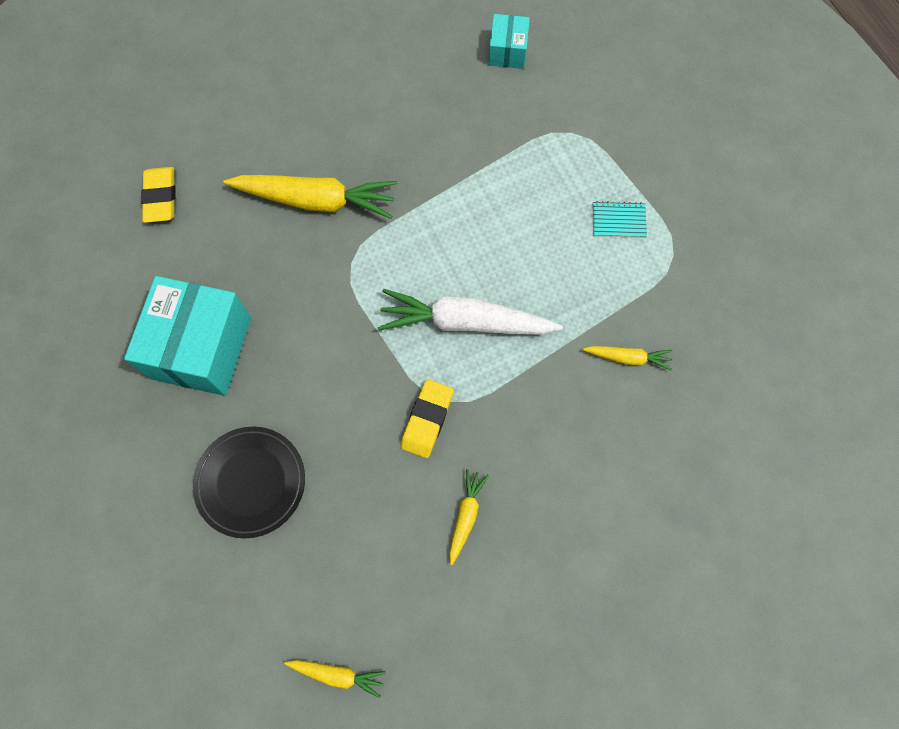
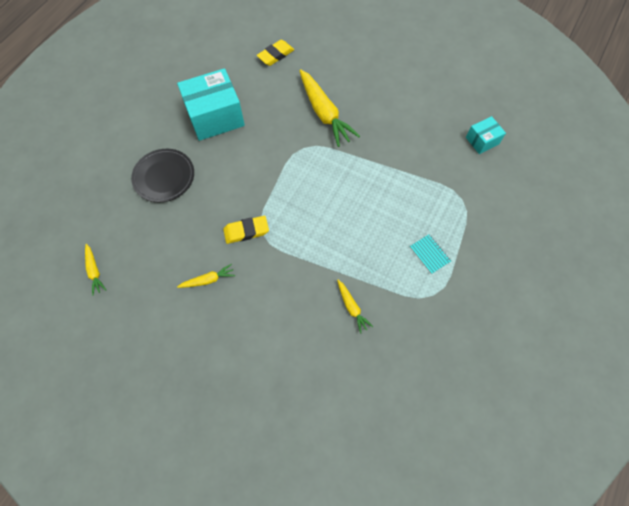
camera: 55 degrees right, 5 degrees down
(464, 322) = (311, 216): white carrot -> none

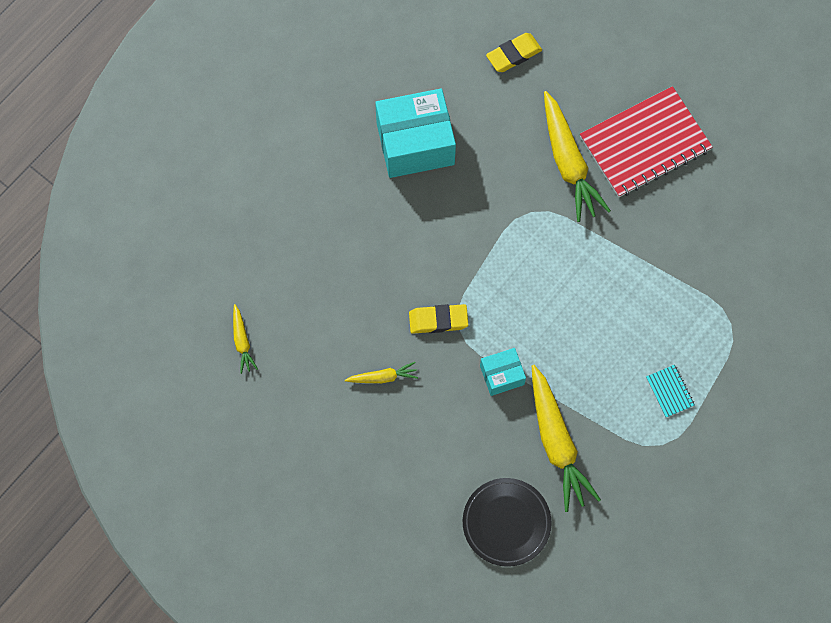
camera: 10 degrees right, 5 degrees up
(164, 177) = (338, 225): black plate -> black plate (506, 523)
(352, 307) = (556, 443): yellow carrot -> yellow carrot, size x2.05
(374, 94) = (645, 144): none -> red notebook
(482, 141) = (780, 242): turquoise box -> turquoise box (502, 375)

